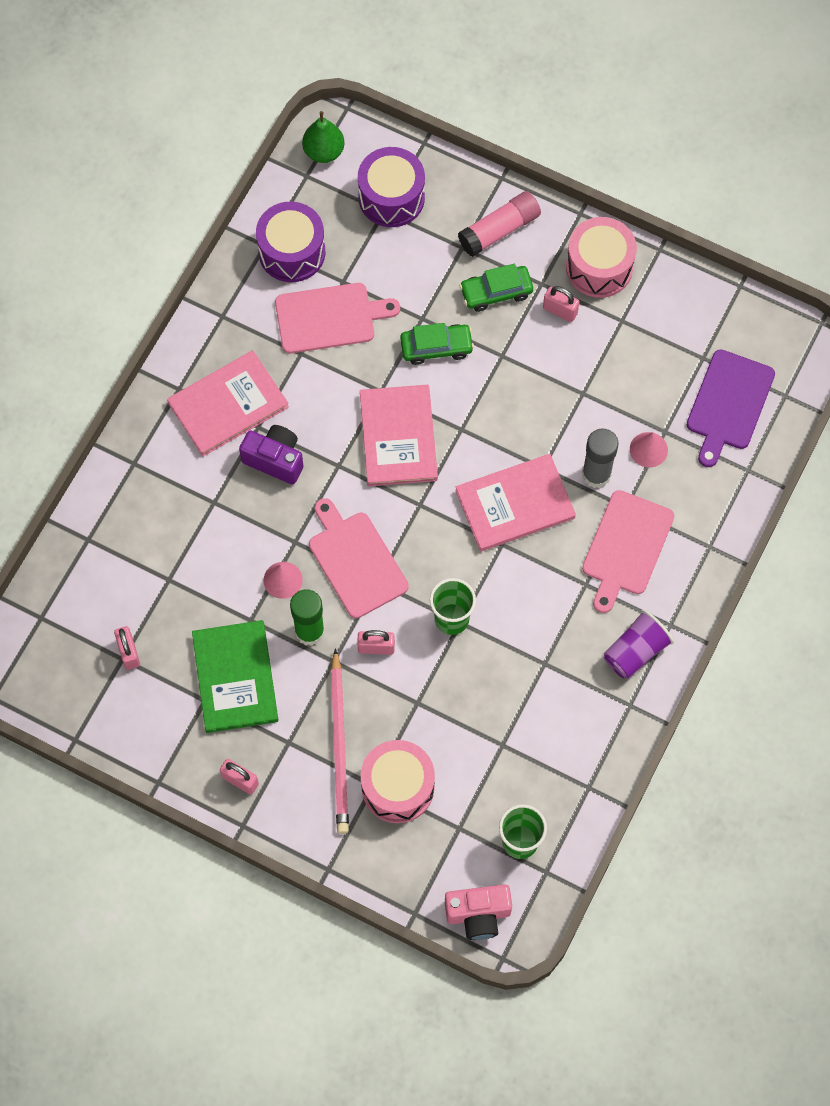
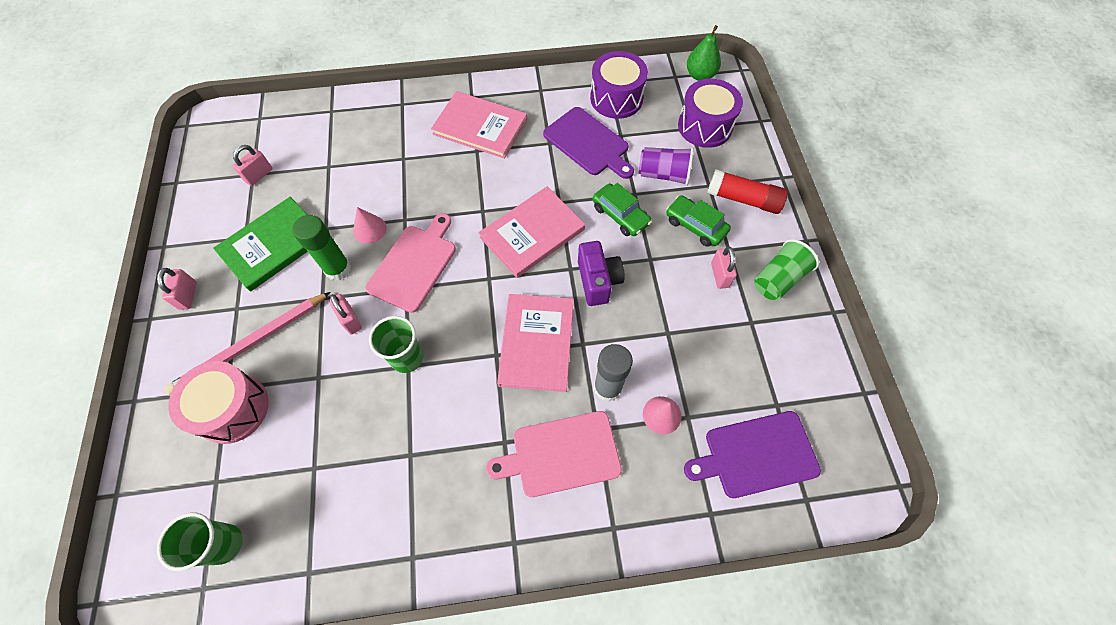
camera: 55 degrees right, 5 degrees down
(275, 459) = (459, 173): purple camera -> purple camera (598, 281)
(329, 317) = (588, 143): pink cutting board -> purple cutting board
(478, 914) = (134, 552): pink camera -> none
(499, 230) = (743, 199): pink glue stick -> red glue stick
(515, 504) = (537, 343): pink book -> pink book turned 60 degrees clockwise
(599, 267) = (778, 279): pink drum -> green cup
(635, 651) = (468, 528): purple cup -> purple cup (664, 175)

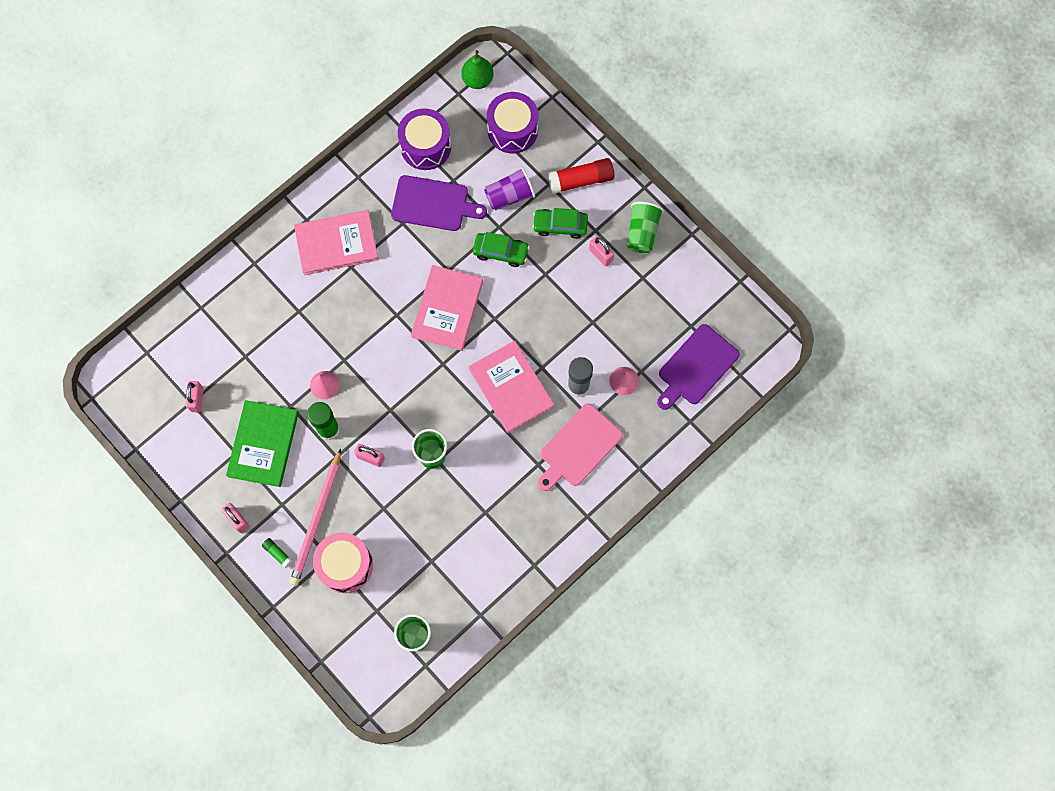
camera: 35 degrees left, 10 degrees up
(188, 351) = (278, 553): none -> green glue stick
(414, 264) = (381, 389): pink cutting board -> none
(598, 281) = (520, 315): purple camera -> none

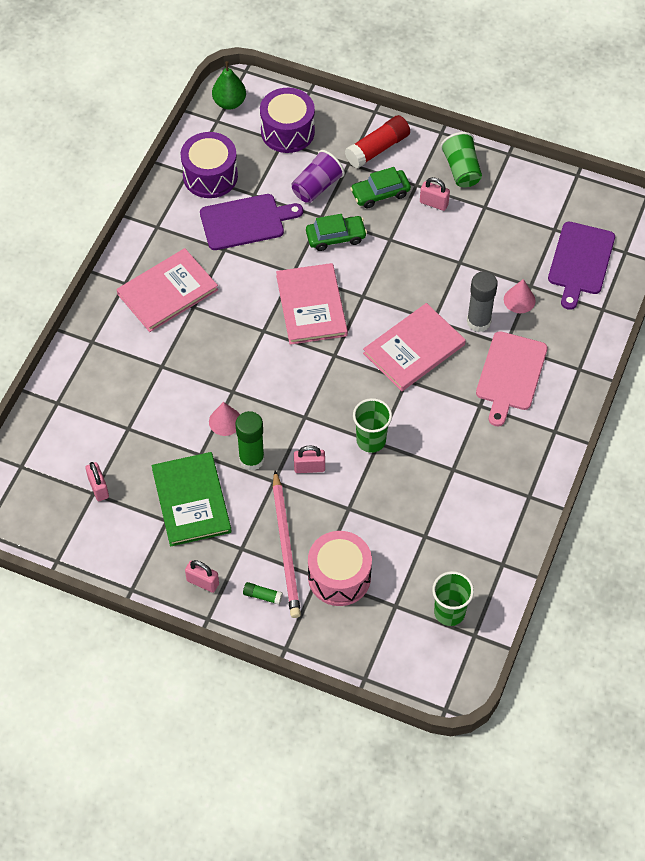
camera: 25 degrees left, 15 degrees down
(511, 387) = (414, 349): pink book -> pink book turned 75 degrees counterclockwise

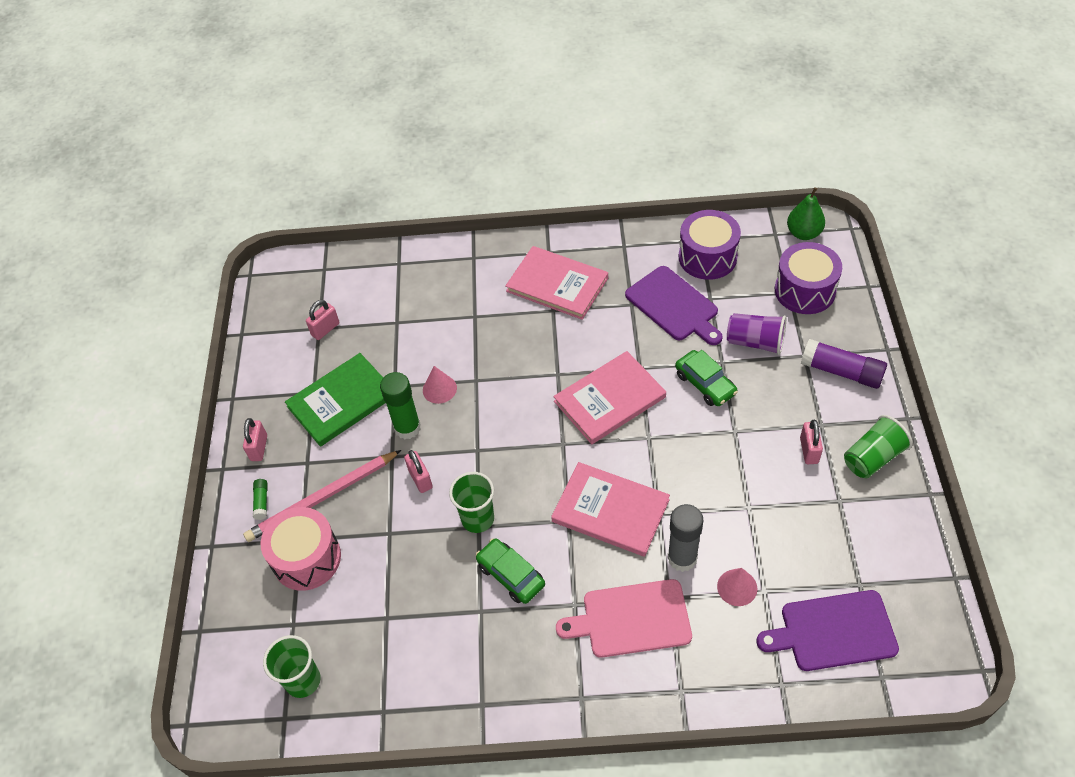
camera: 70 degrees right, 5 degrees down
(377, 149) = (841, 371): red glue stick -> purple glue stick
(380, 193) = (786, 398): green car -> green car (511, 575)

